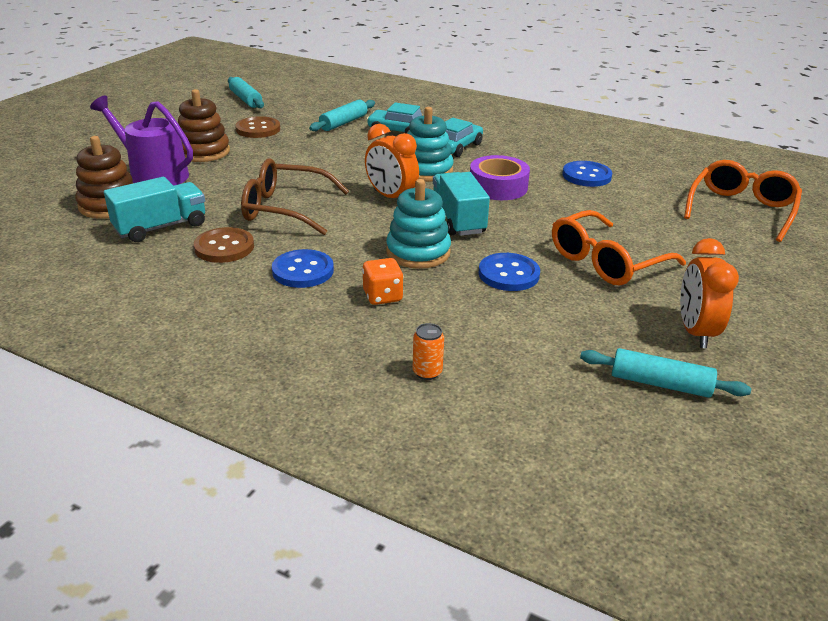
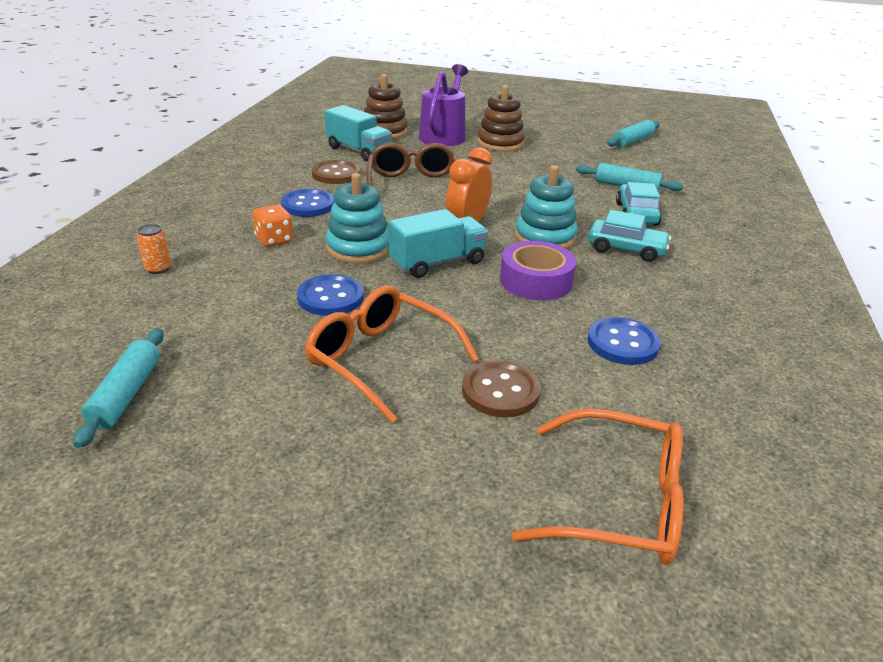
camera: 75 degrees right, 0 degrees up
(258, 129) = (569, 155): brown button -> brown button (500, 391)
(695, 332) = (228, 426): orange clock -> none

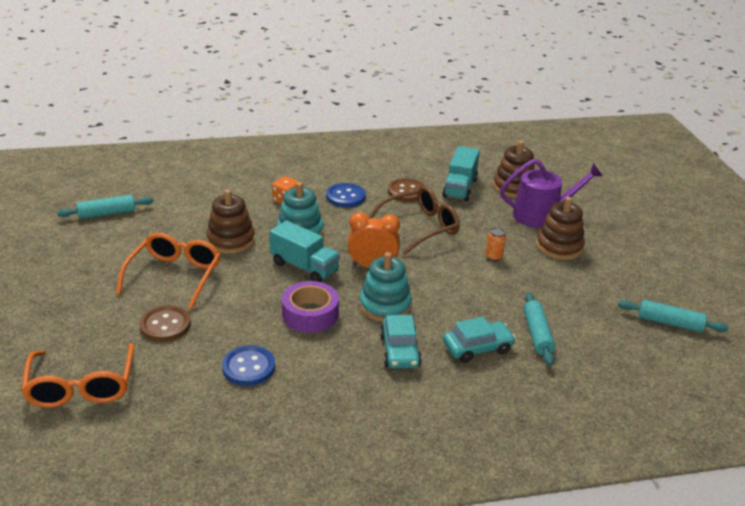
camera: 65 degrees right, 0 degrees up
(158, 269) = (224, 178): orange can -> orange can (493, 257)
(330, 297) = (231, 240): blue button -> brown stacking toy

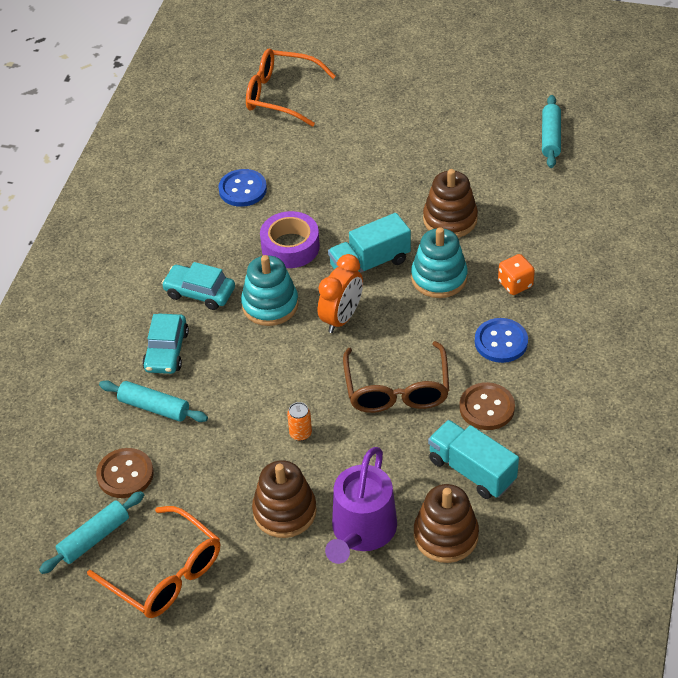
camera: 120 degrees right, 15 degrees up
(165, 325) = (331, 150): brown button -> brown button (125, 474)
(175, 276) = (406, 168): orange glasses -> orange glasses (165, 574)

